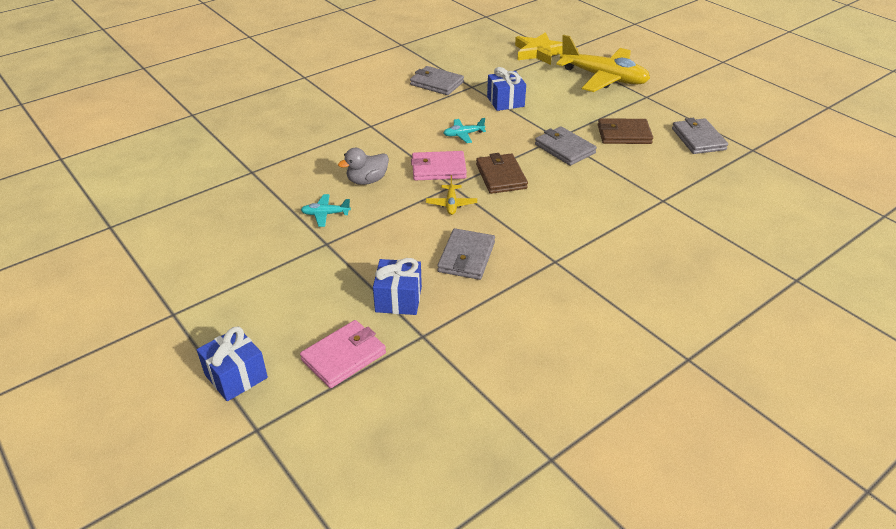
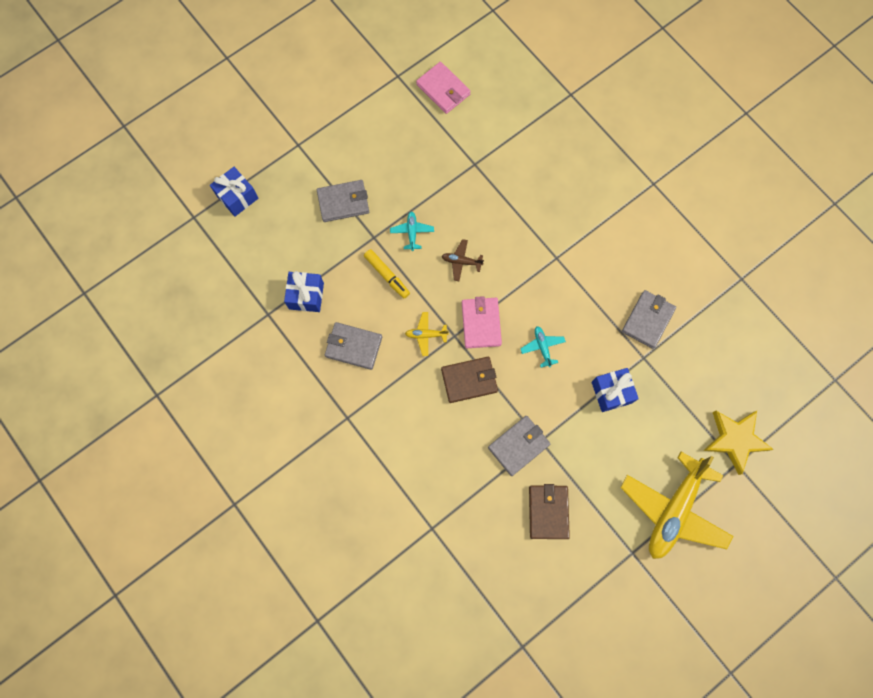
camera: 90 degrees right, 35 degrees up
(344, 356) = (250, 262): pink wallet -> pink wallet (443, 89)
(367, 180) = (461, 262): grey duck -> brown plane
(377, 232) = (387, 275): none -> yellow marker
(698, 139) = (541, 592): grey wallet -> grey wallet (343, 202)

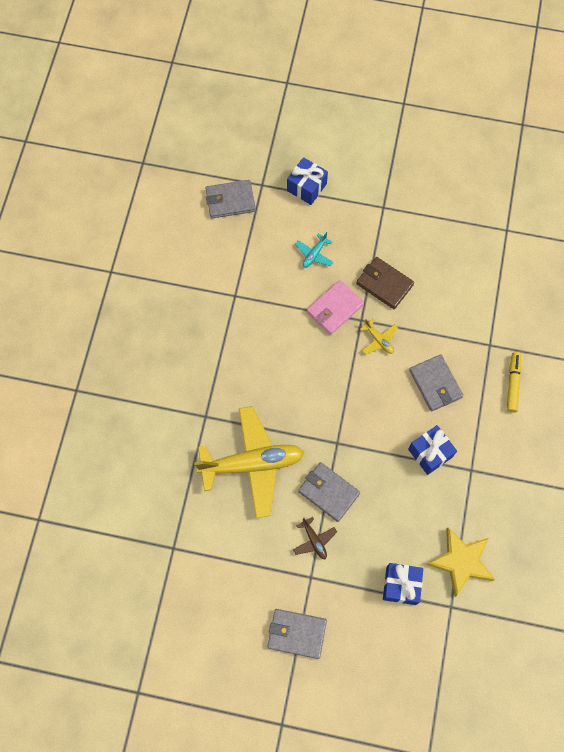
camera: 130 degrees left, 5 degrees down
(387, 275) = (359, 406): yellow marker -> yellow marker (512, 384)
(412, 232) = (307, 416): turquoise plane -> none
(443, 89) = (155, 497): pink wallet -> none
(461, 262) = (298, 360): brown plane -> brown plane (314, 540)
(518, 446) = (400, 218): grey wallet -> grey wallet (297, 633)
(548, 512) = (426, 168): brown wallet -> none
(673, 510) = (352, 98): yellow plane -> yellow plane (252, 464)
(735, 439) = (270, 93): yellow star -> yellow star (461, 561)

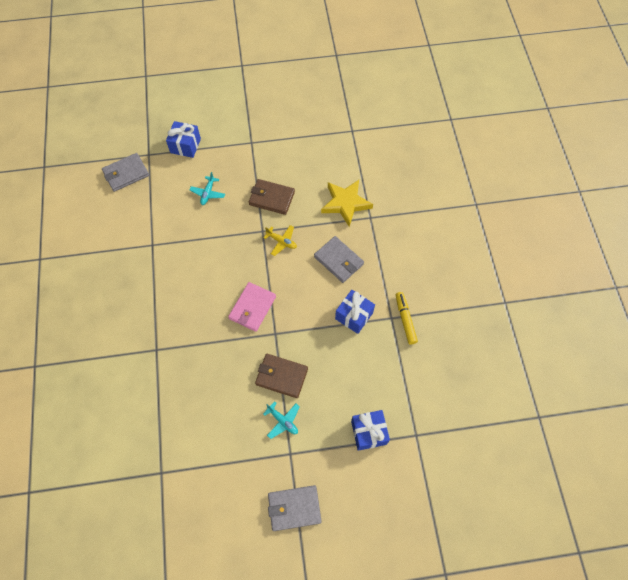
camera: 20 degrees left, 5 degrees down
(252, 464) = (209, 375): yellow plane -> none
(314, 540) = (283, 421): brown plane -> turquoise plane
(328, 492) = (281, 376): grey wallet -> brown wallet
(335, 308) = (238, 229): pink wallet -> pink wallet (252, 307)
(461, 561) = (410, 394): yellow star -> yellow star (345, 203)
(512, 384) = (399, 241): yellow marker -> yellow marker (405, 319)

